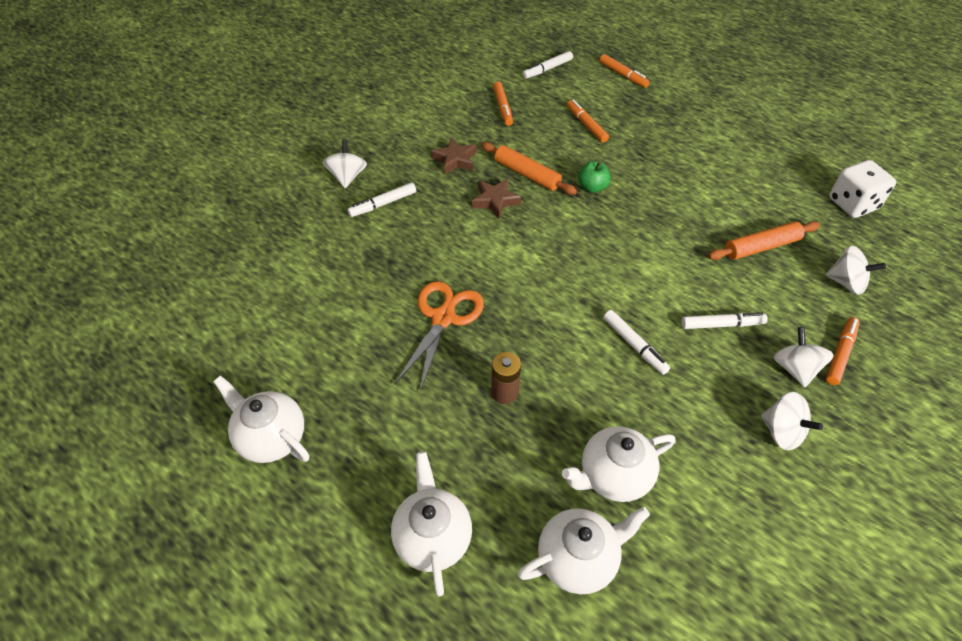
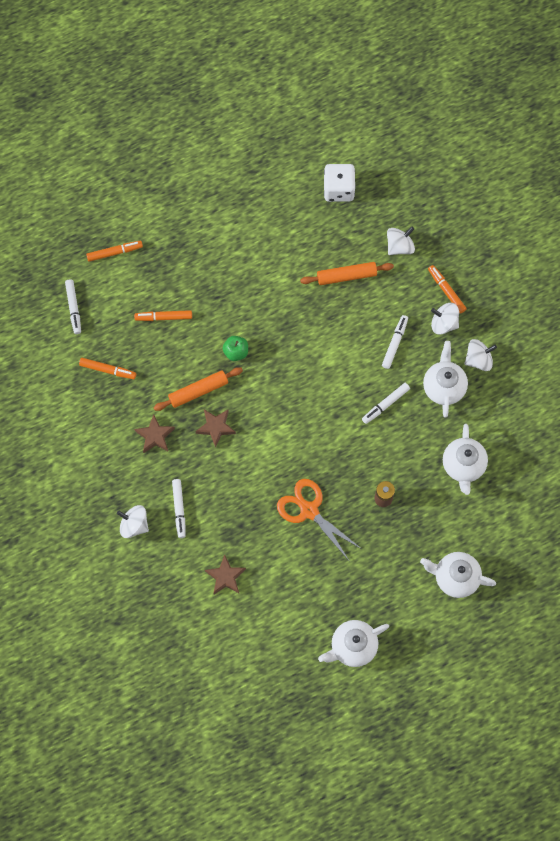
camera: 65 degrees left, 20 degrees up
(319, 269) = (225, 577): none -> brown star
(578, 559) = (499, 509): white teapot -> white teapot (443, 387)
(634, 345) = (385, 404): white marker -> white marker turned 150 degrees clockwise
(761, 247) = (346, 276): orange rolling pin -> orange rolling pin turned 75 degrees clockwise

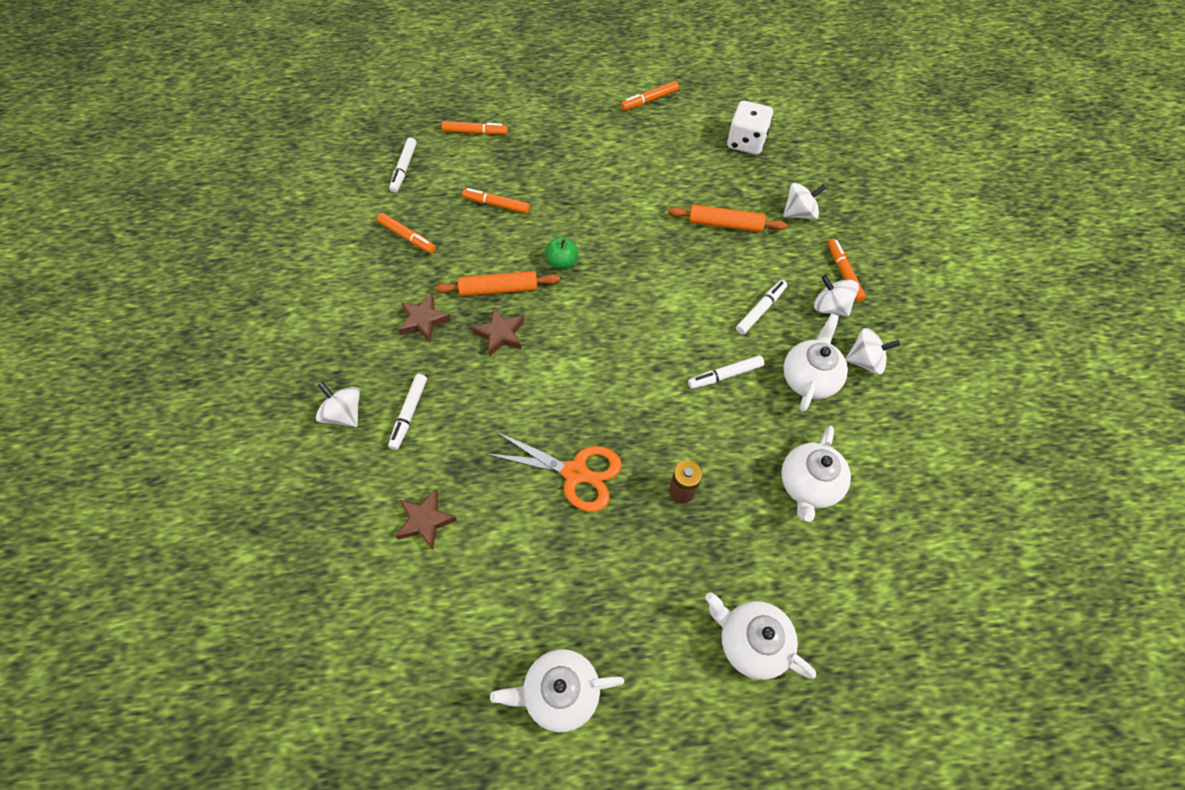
camera: 20 degrees right, 10 degrees down
(245, 170) = (649, 100): none -> orange marker
(309, 510) = (575, 472): orange scissors -> orange scissors turned 135 degrees clockwise

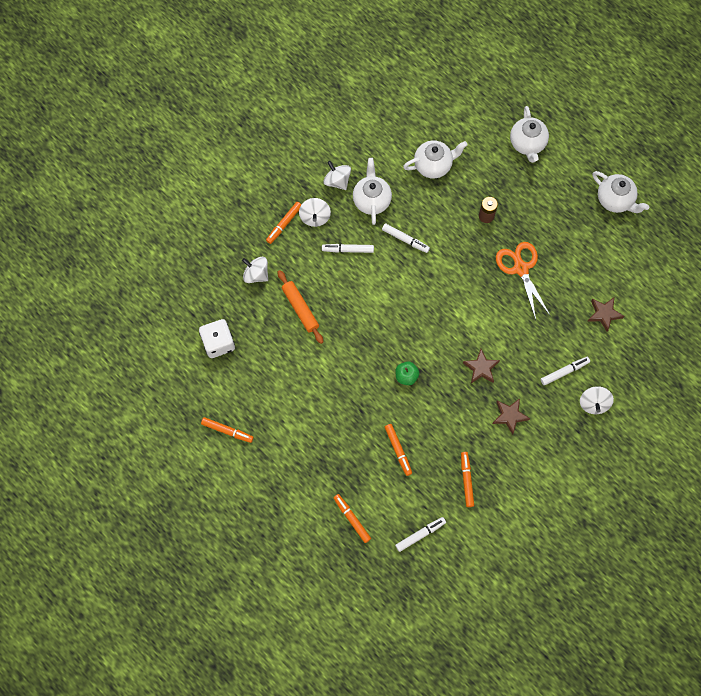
camera: 130 degrees left, 10 degrees up
(499, 289) = (454, 394): orange rolling pin -> none
(809, 378) = (371, 200): white teapot -> white teapot turned 105 degrees clockwise

